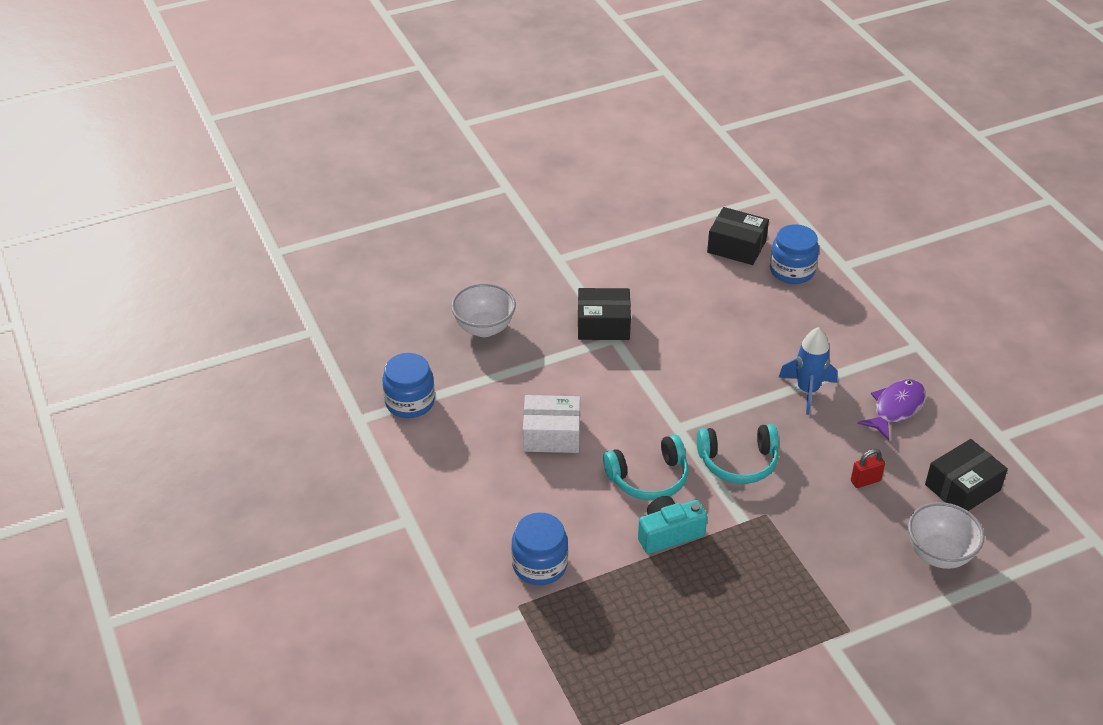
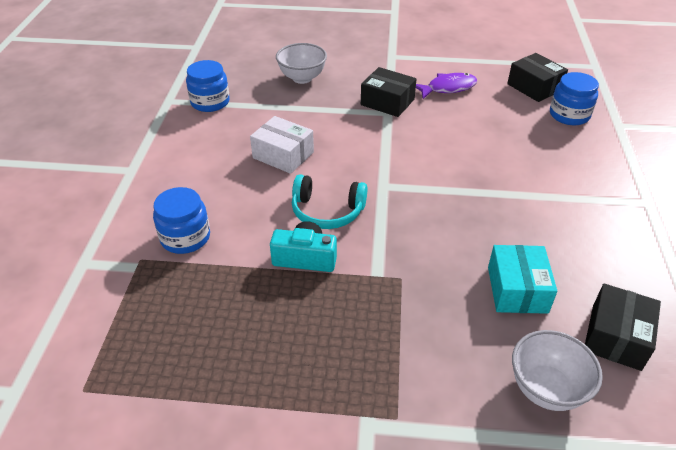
camera: 30 degrees right, 0 degrees up
(738, 462) = (411, 229): turquoise headphones -> none
(807, 390) = (517, 199): blue rocket -> none
(865, 481) = (517, 289): red padlock -> turquoise box
(895, 408) = (592, 242): purple fish -> purple fish (448, 88)
(962, 487) = (616, 337): black box -> black box turned 60 degrees counterclockwise

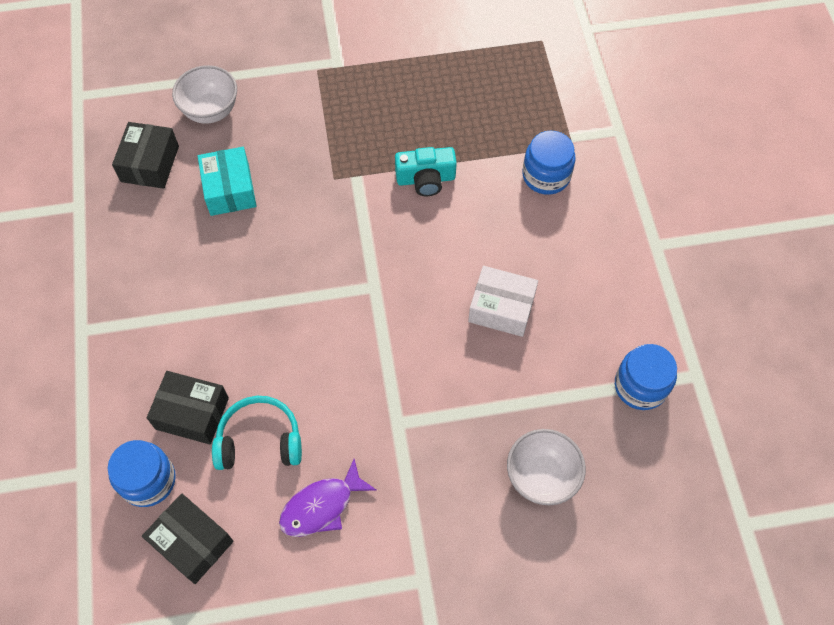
camera: 165 degrees right, 20 degrees up
(327, 211) = (423, 237): turquoise headphones -> turquoise headphones (259, 440)
(387, 102) = (403, 447): black box -> black box (192, 413)

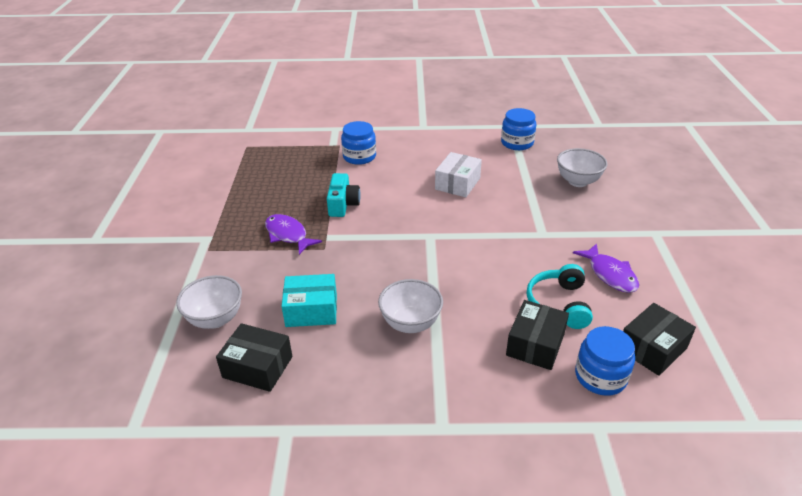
camera: 80 degrees left, 25 degrees down
(216, 285) = (410, 323): none -> white bowl
(354, 136) = (288, 235): none -> purple fish

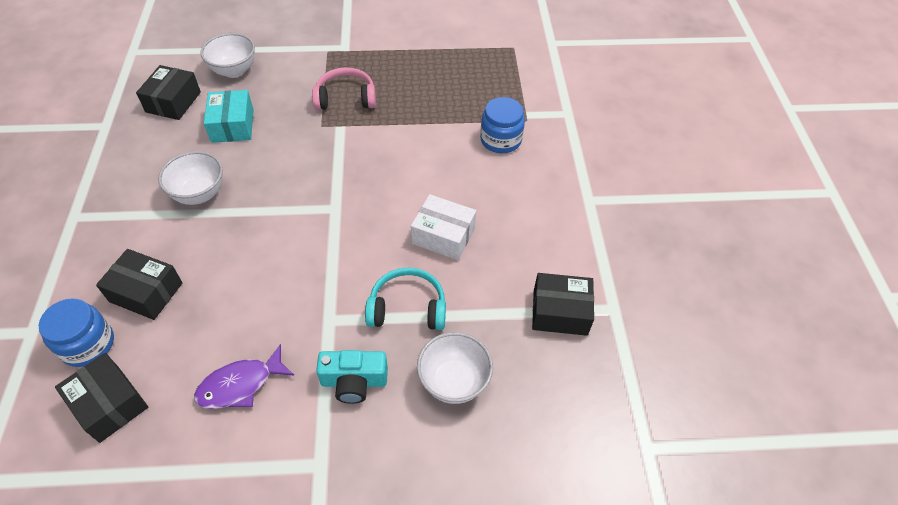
camera: 85 degrees right, 15 degrees up
(288, 235) = (345, 98): purple fish -> pink headphones
(343, 204) = (398, 133): turquoise camera -> turquoise camera (354, 381)
(517, 143) = (560, 312): blue jar -> black box
(559, 304) = (199, 321): turquoise headphones -> turquoise headphones (407, 308)

